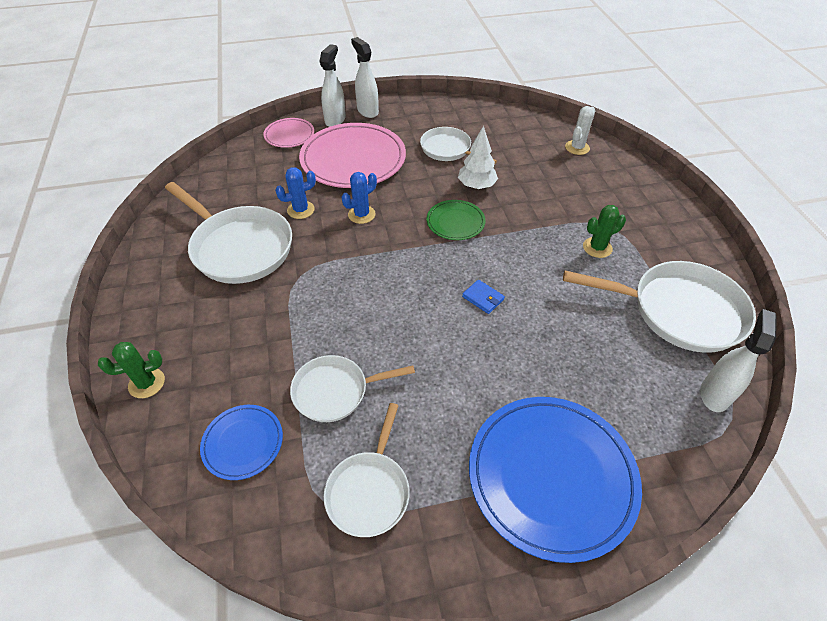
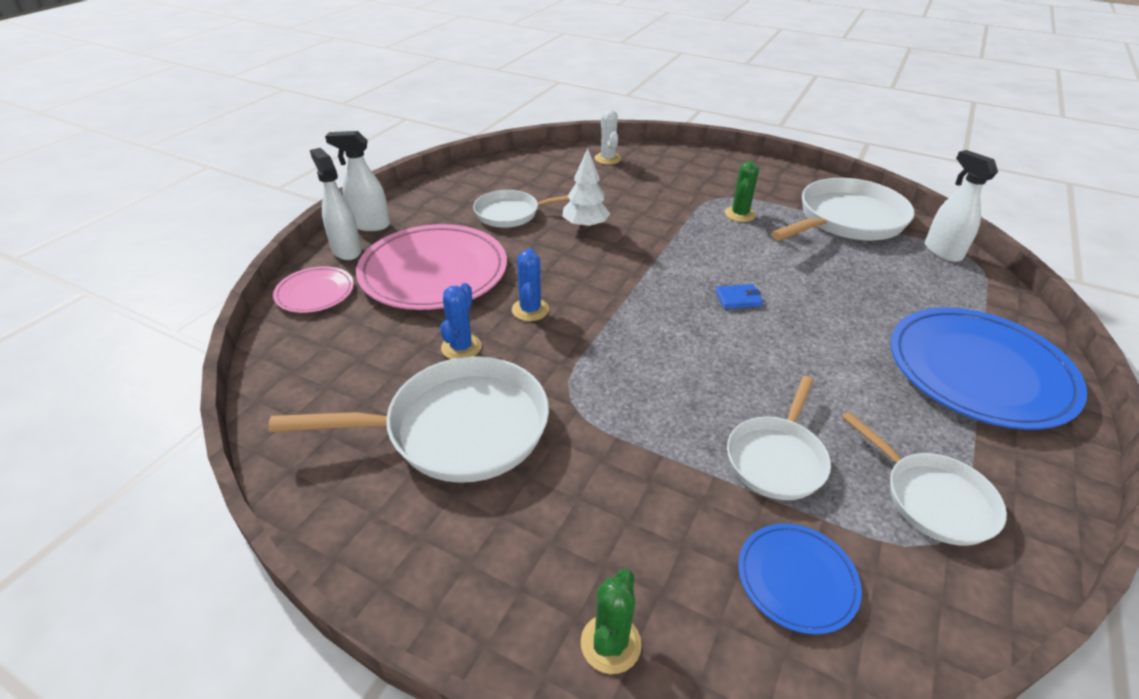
camera: 50 degrees left, 10 degrees down
(455, 222) = (619, 262): green plate -> none

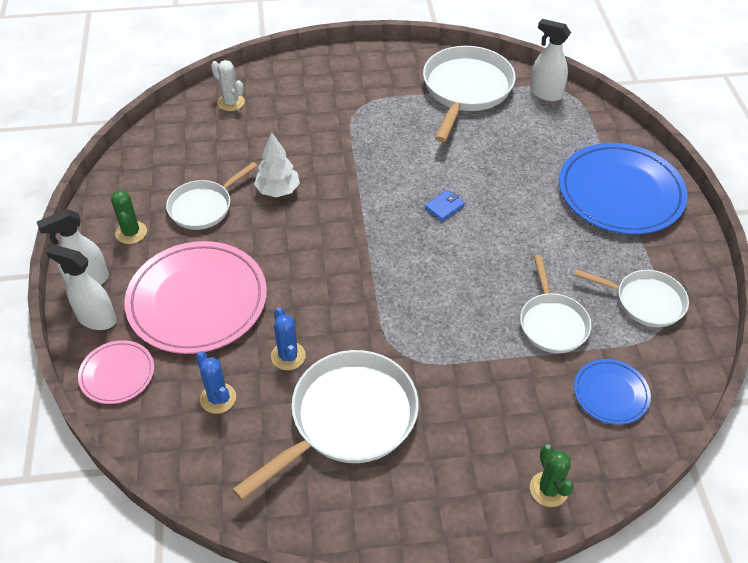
camera: 35 degrees left, 10 degrees up
(530, 310) = (308, 295): blue cactus -> blue cactus (218, 398)
(740, 214) = (386, 120): green cactus -> green cactus (131, 233)

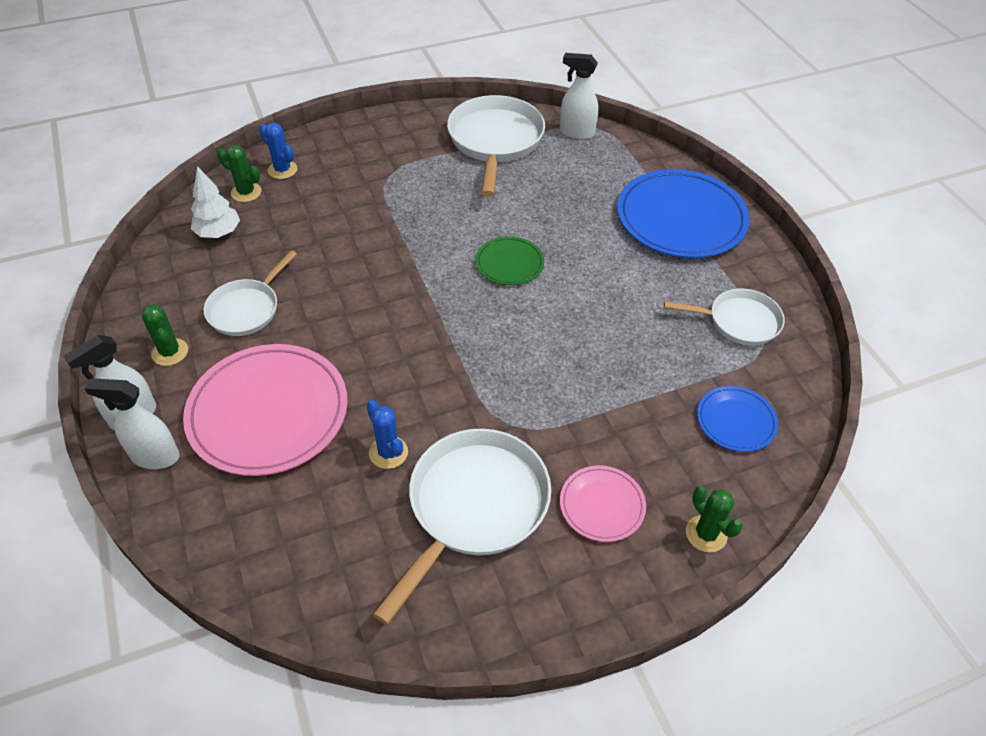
camera: 15 degrees left, 0 degrees up
(117, 374) = (197, 514): pink plate -> pink plate (602, 505)
(218, 398) = (322, 516): blue cactus -> blue cactus (282, 170)
(231, 102) = (246, 192): white cactus -> green cactus
(278, 191) = (325, 277): white tree -> white tree (218, 233)
(444, 207) = (509, 263): blue wallet -> green plate
(552, 323) = (655, 361): white pan -> none

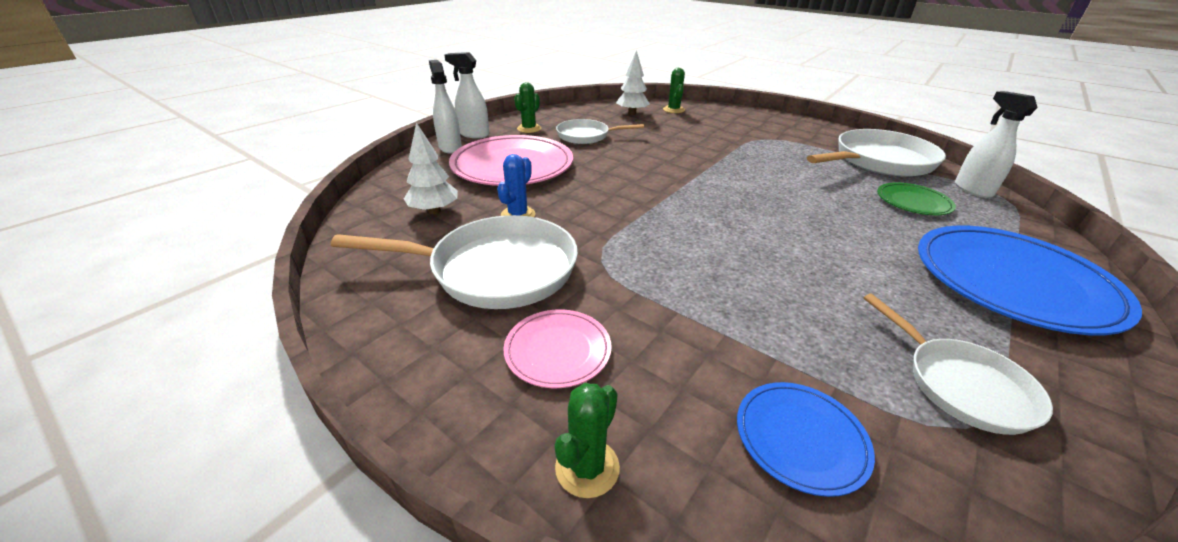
camera: 60 degrees right, 15 degrees down
(282, 170) = (708, 112): blue cactus -> none
(324, 523) = (434, 211): none -> white tree
(509, 263) = (770, 205): green plate -> green plate (913, 202)

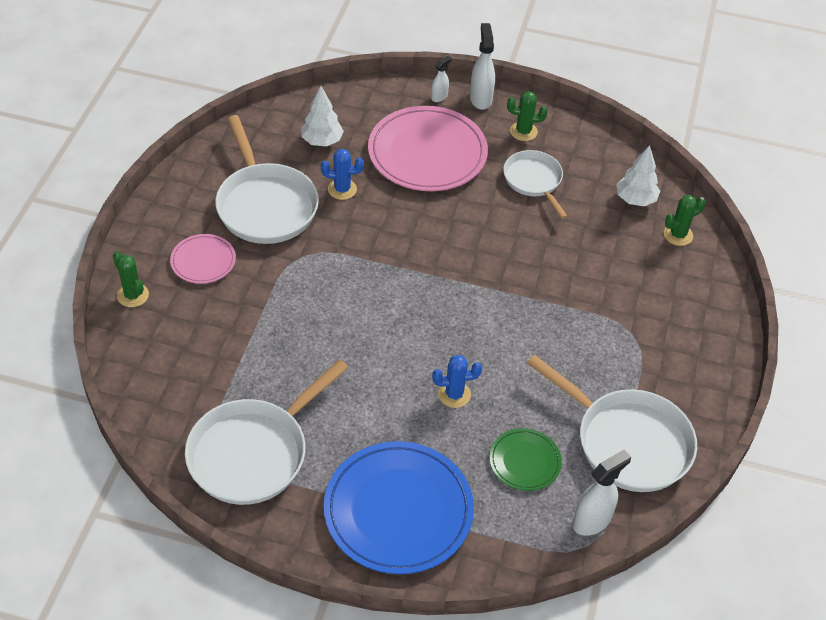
camera: 65 degrees right, 15 degrees up
(450, 147) = (439, 97): white spray bottle -> white spray bottle, size x0.57
(587, 467) = (133, 295): green cactus -> green cactus turned 45 degrees clockwise
(800, 438) = (181, 375): blue plate -> none
(832, 216) = (454, 394): none -> blue cactus
(960, 384) = (254, 452): white pan -> white pan, size x1.65

